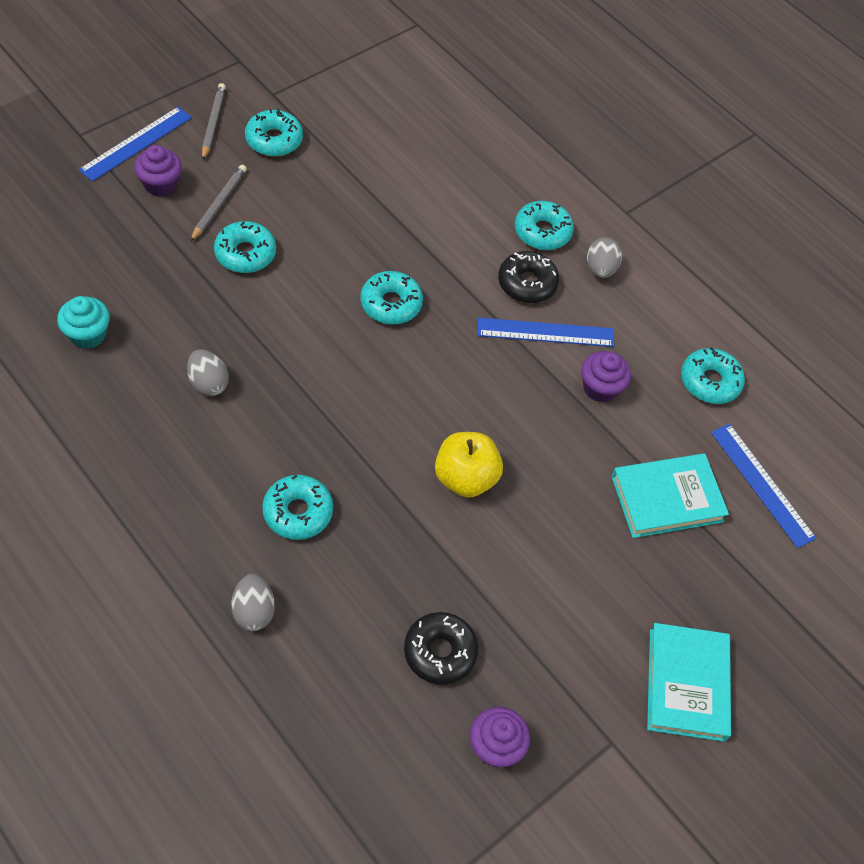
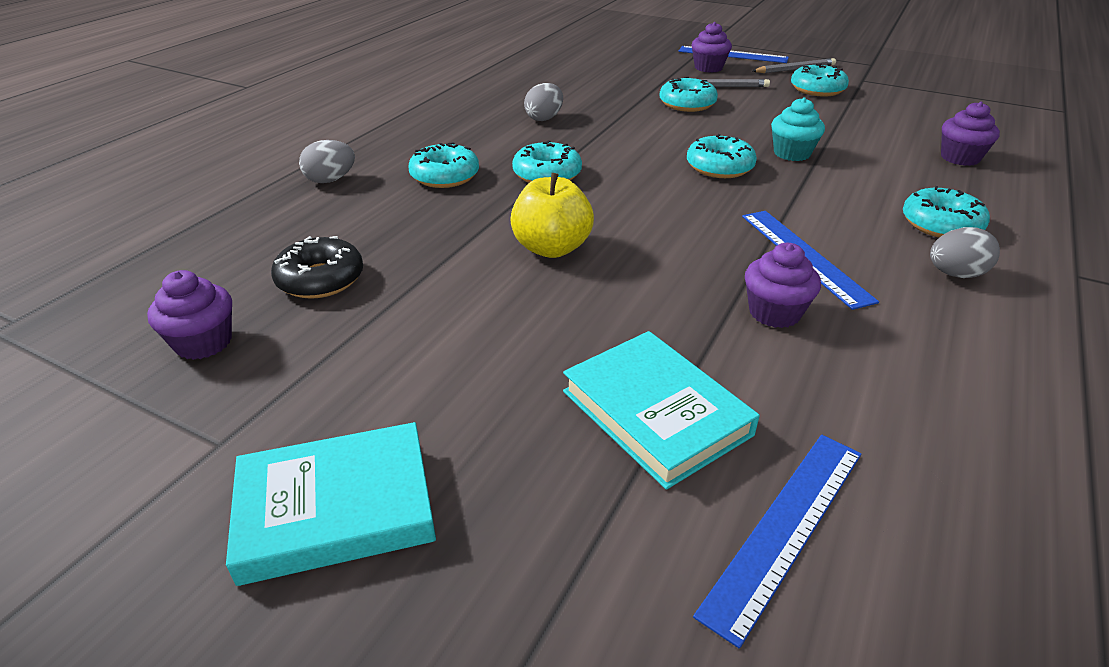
camera: 75 degrees right, 20 degrees down
(88, 334) = (545, 77): turquoise cupcake -> turquoise cupcake (792, 153)
(457, 148) = (960, 158): none -> purple cupcake
(527, 283) = (854, 230): black donut -> none
(709, 381) = (913, 415): turquoise donut -> turquoise donut (547, 174)

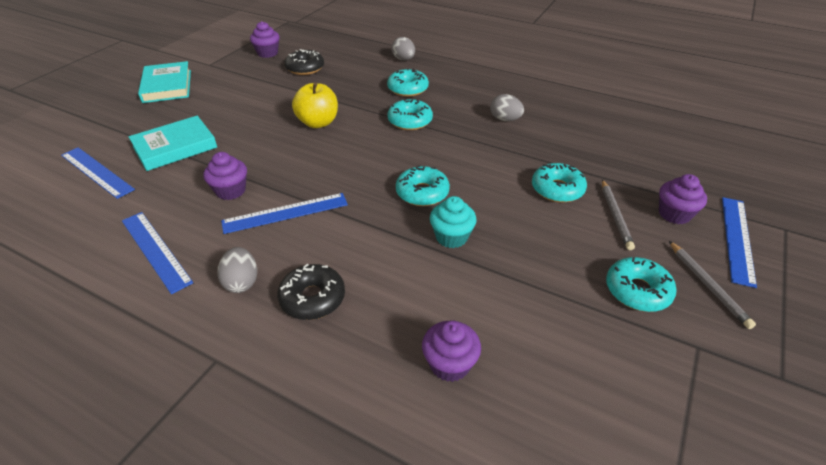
camera: 90 degrees right, 5 degrees up
(941, 224) = (312, 298): turquoise donut -> black donut
(955, 364) = (156, 250): none -> blue ruler

